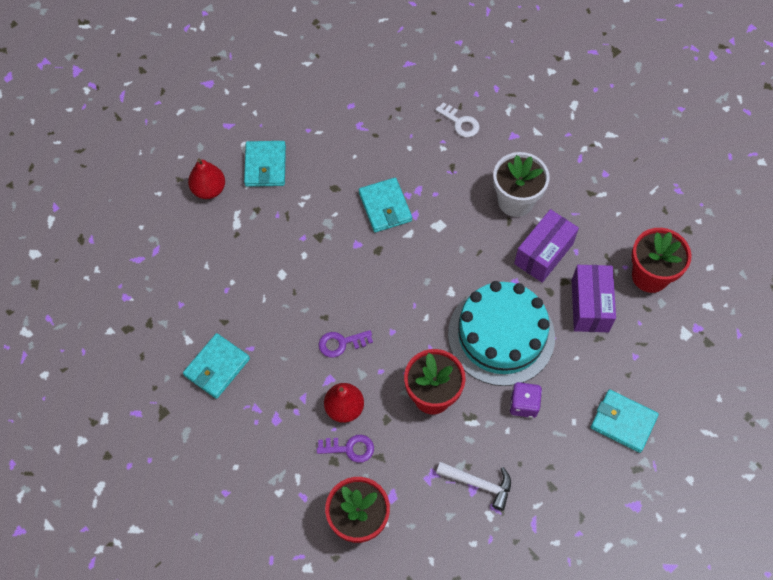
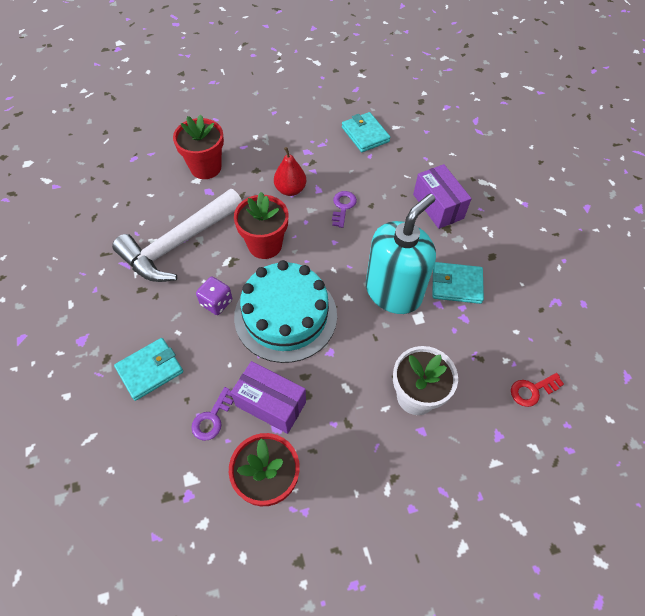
camera: 115 degrees right, 5 degrees down
(209, 189) = (523, 175): red pear -> none
(265, 166) = (534, 217): turquoise wallet -> none
(350, 448) = (258, 181): purple key -> purple key (212, 418)
(422, 255) = (393, 292): none -> turquoise soap dispenser
(460, 123) = (532, 390): white key -> red key
(479, 484) = (178, 244): white hammer -> white hammer, size x2.05
(543, 253) = (346, 391): purple box -> purple box (438, 206)

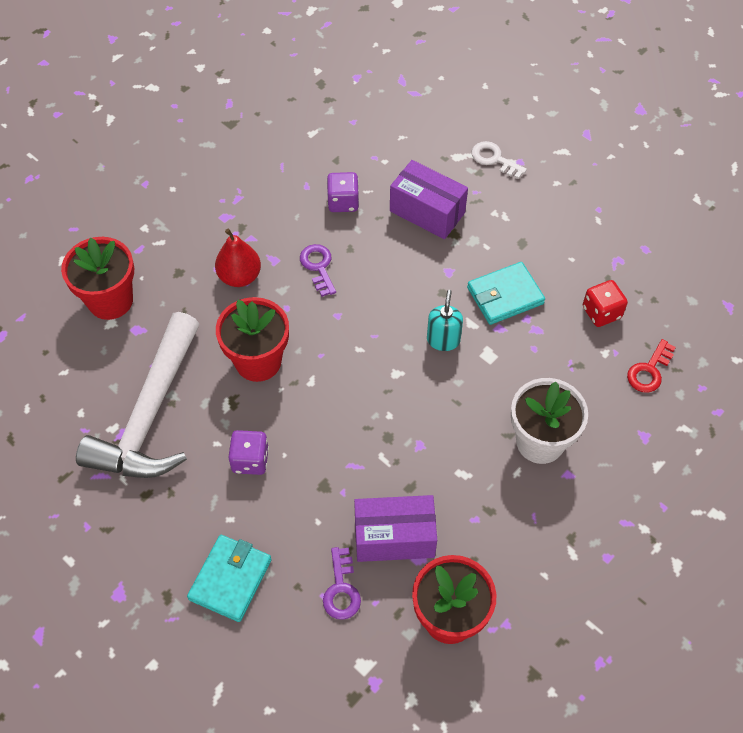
camera: 30 degrees left, 0 degrees up
(285, 315) = (342, 431): turquoise cake -> none
(365, 134) = (282, 160): turquoise wallet -> none
(386, 175) = (343, 202): none -> purple dice
(393, 292) = (443, 340): turquoise soap dispenser -> turquoise soap dispenser, size x0.43
(507, 194) = (494, 159): none -> white key
(521, 331) = (601, 312): none -> red dice

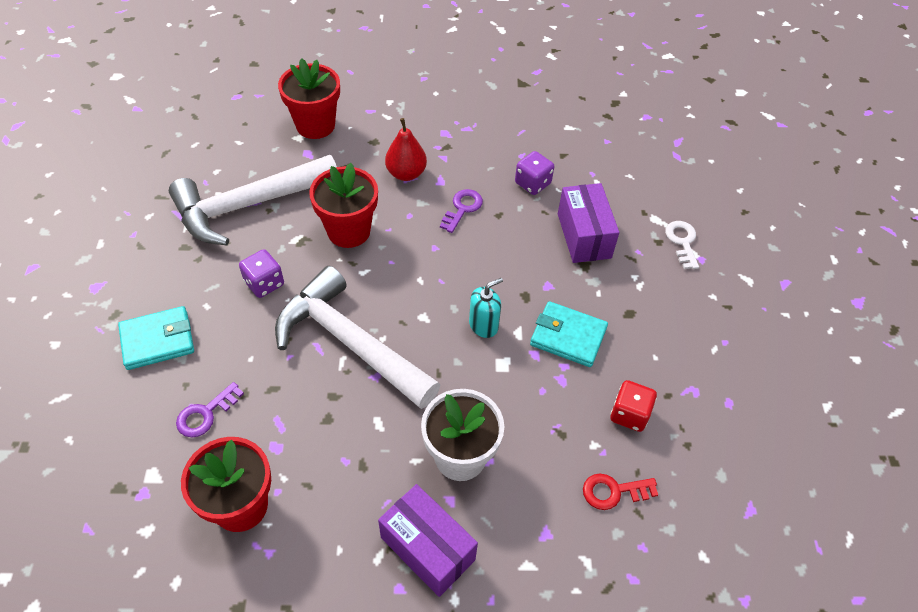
camera: 45 degrees right, 5 degrees down
(371, 440) = (350, 342): none -> white hammer
(394, 537) = (280, 417): purple box -> purple box (427, 548)

